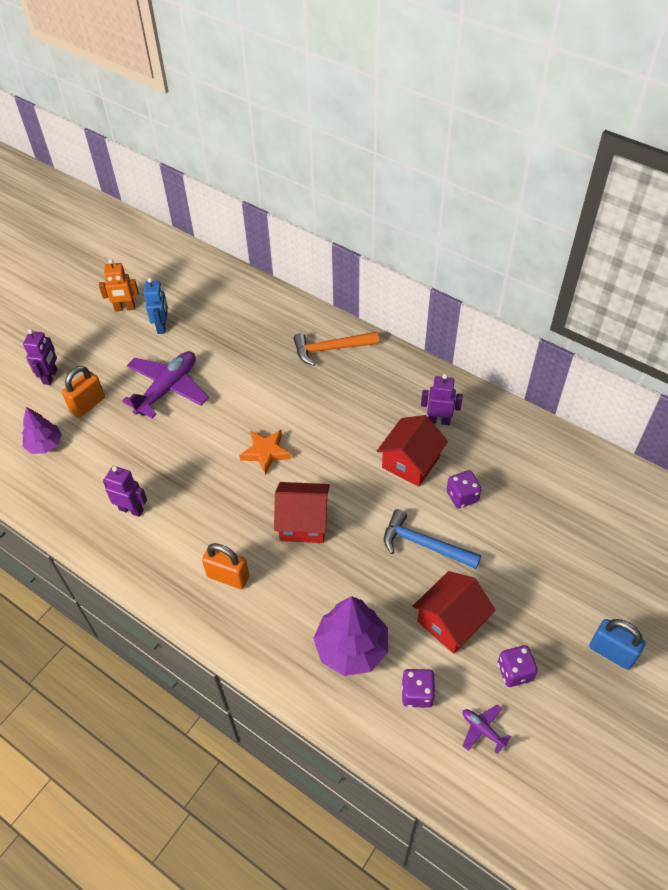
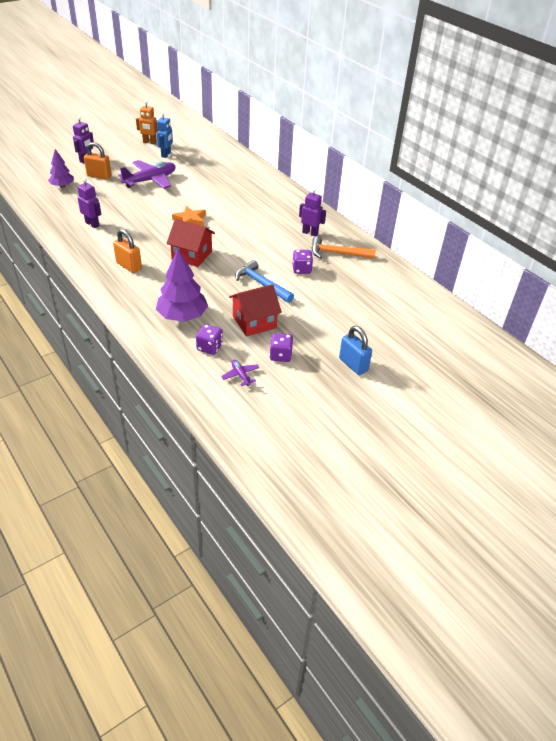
camera: 15 degrees right, 10 degrees down
(88, 405) = (99, 176): orange padlock -> orange padlock turned 45 degrees clockwise
(331, 349) = (262, 187): orange hammer -> orange hammer (337, 253)
(410, 462) = (278, 246): red house -> none

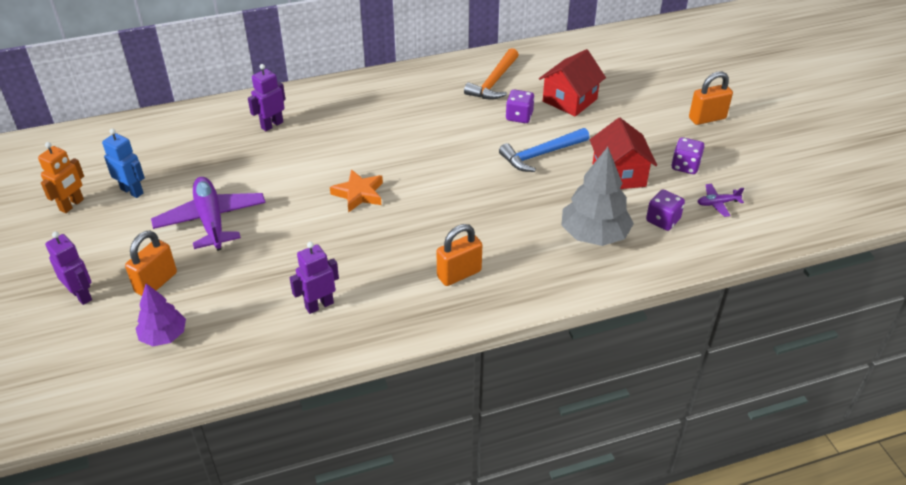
camera: 70 degrees left, 0 degrees up
(182, 316) = (594, 235): purple tree -> grey tree
(192, 255) = (453, 206): red house -> red house (569, 100)
(310, 233) = (439, 93): purple robot -> purple robot (272, 125)
(353, 365) = (707, 118): blue padlock -> orange padlock

